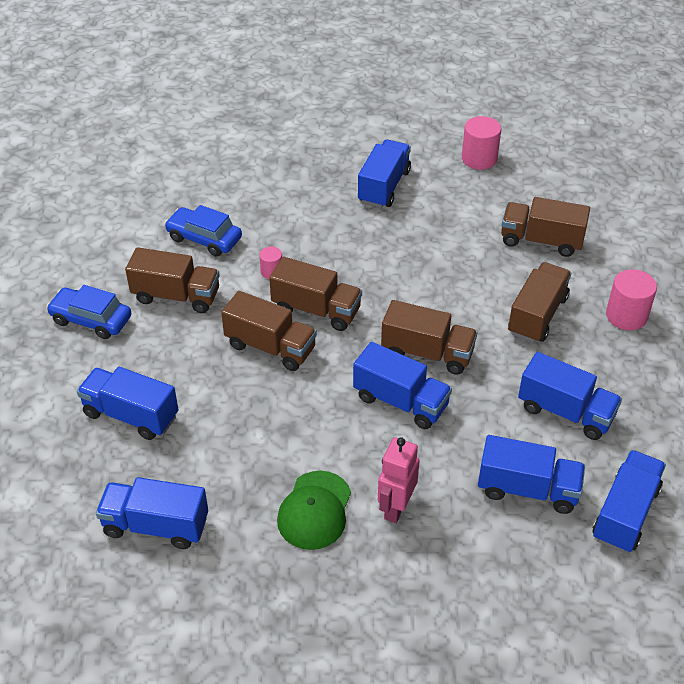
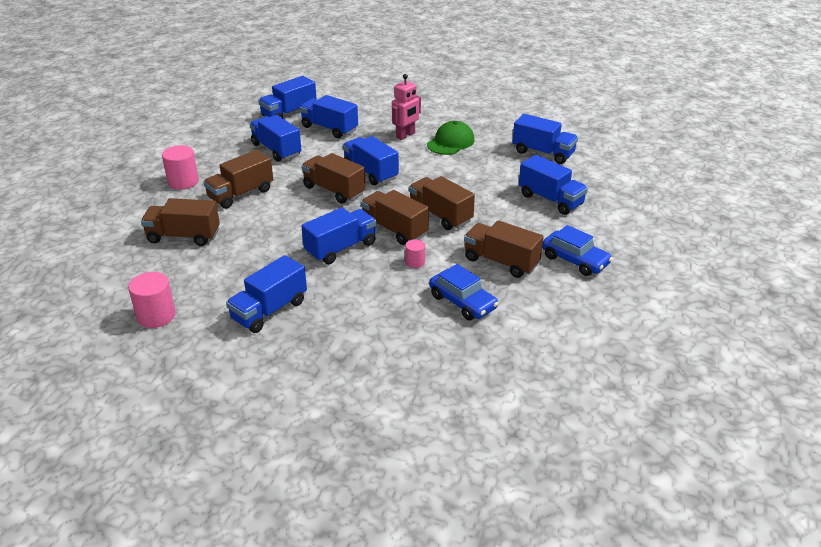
camera: 160 degrees left, 10 degrees down
(362, 269) = (341, 248): none -> blue truck
(541, 241) = (183, 236): brown truck -> brown truck turned 150 degrees clockwise

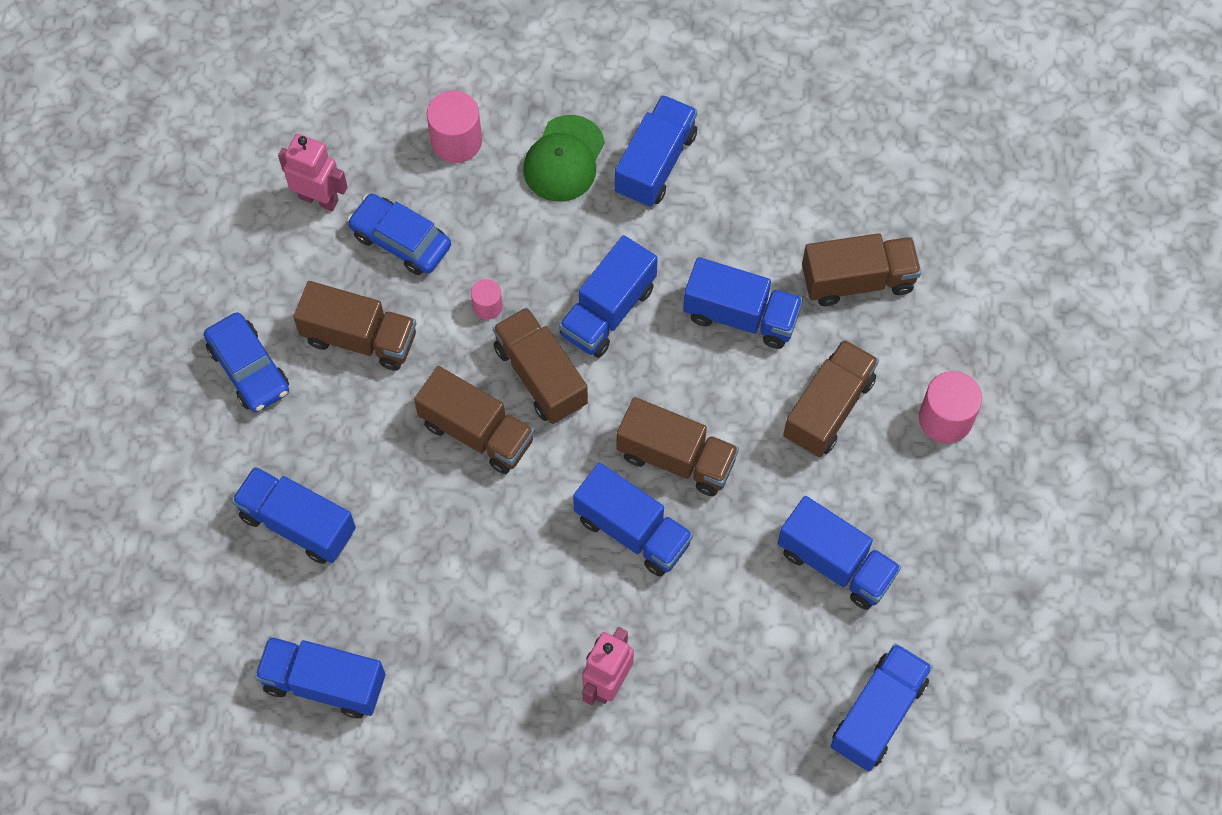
camera: 165 degrees right, 30 degrees up
(156, 316) = (797, 119): pink cylinder -> pink cylinder (456, 141)
(329, 128) = (768, 671): blue truck -> blue truck (740, 316)
(394, 229) = (541, 376): brown truck -> brown truck turned 150 degrees counterclockwise
(450, 142) = (511, 678): green cap -> green cap (564, 159)
(517, 334) = (319, 199): none -> pink robot
(575, 260) = (249, 369): blue car -> blue car turned 150 degrees counterclockwise

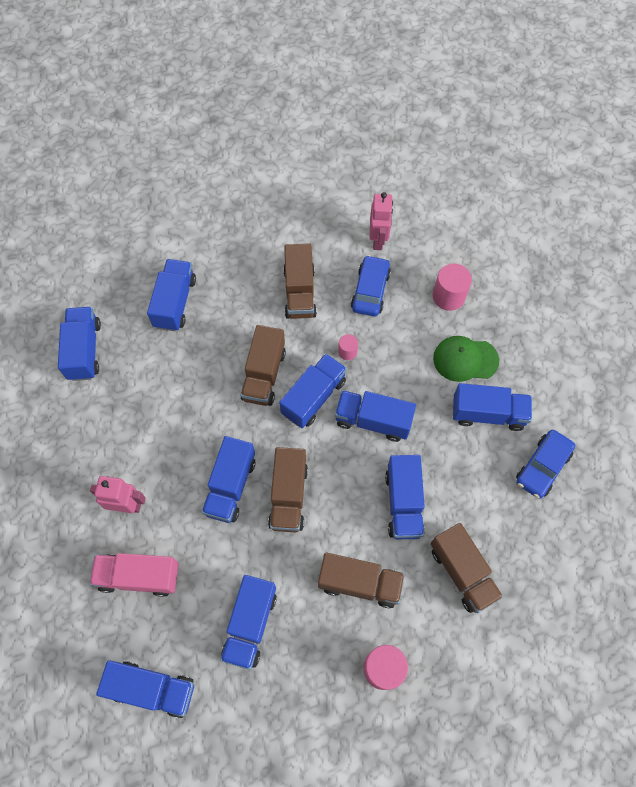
camera: 70 degrees right, 0 degrees up
(249, 369) = (259, 245): blue car -> blue car (542, 467)
(541, 376) = (313, 397): brown truck -> blue truck
(719, 692) = (139, 576): none -> pink truck

